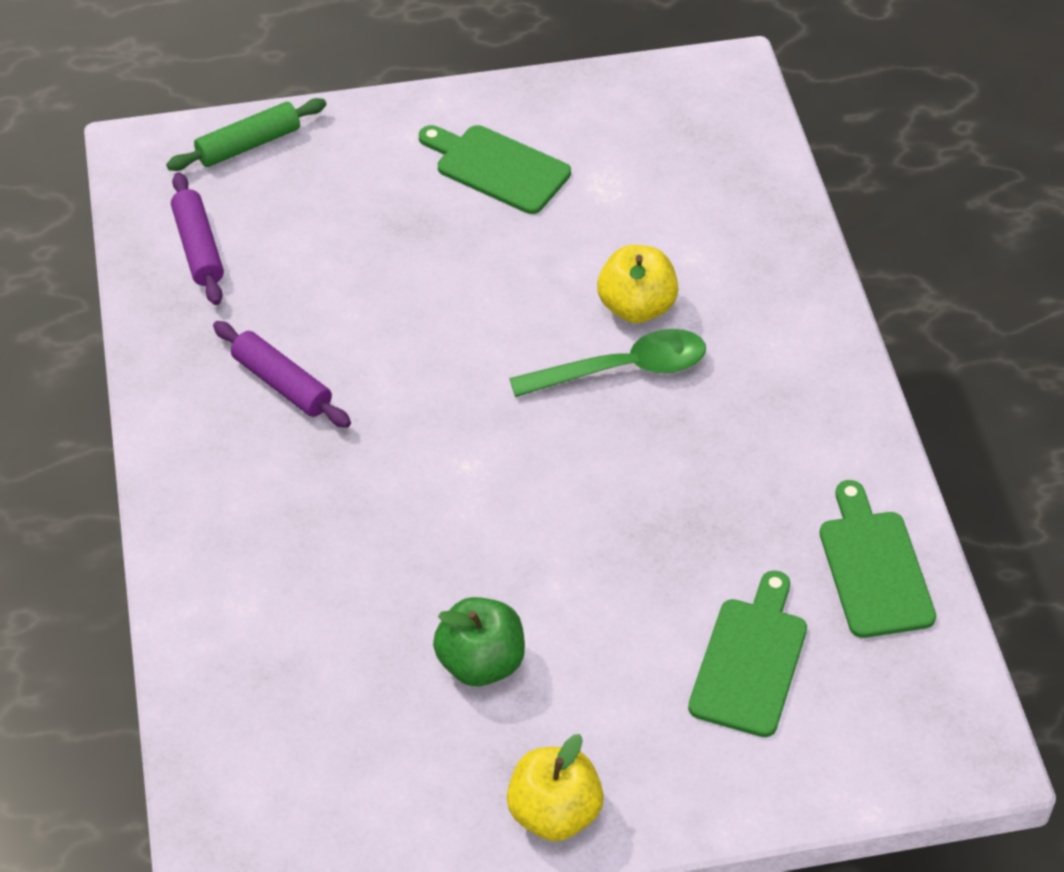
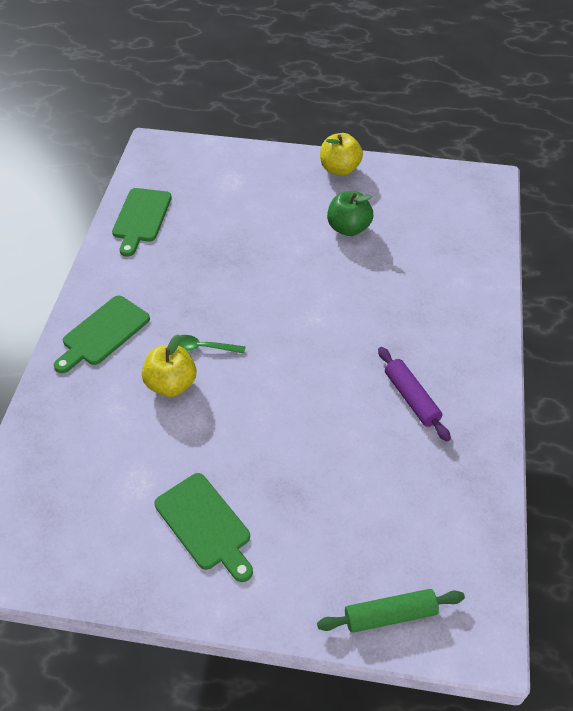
camera: 160 degrees left, 0 degrees up
(199, 247) = (448, 522): purple rolling pin -> none
(623, 369) = (202, 348): green spoon -> green spoon, size x0.60
(750, 661) = (224, 198): green cutting board -> green cutting board (103, 333)

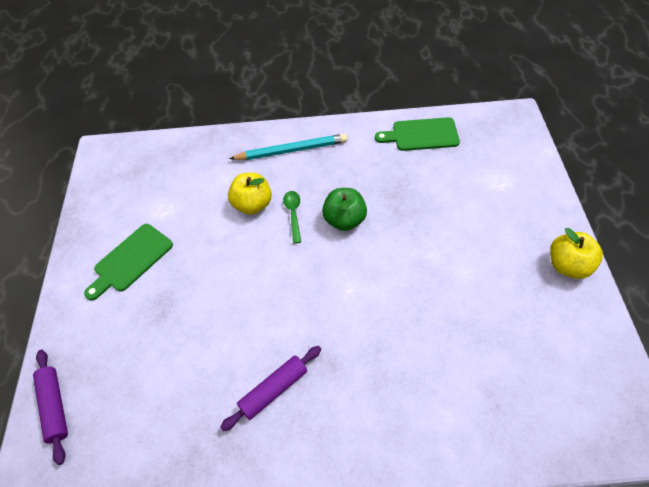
camera: 80 degrees right, 5 degrees up
(103, 333) = (292, 150): green cutting board -> turquoise pencil
(348, 228) = (481, 292): green apple -> green apple (344, 220)
(390, 615) = (54, 406): green rolling pin -> purple rolling pin

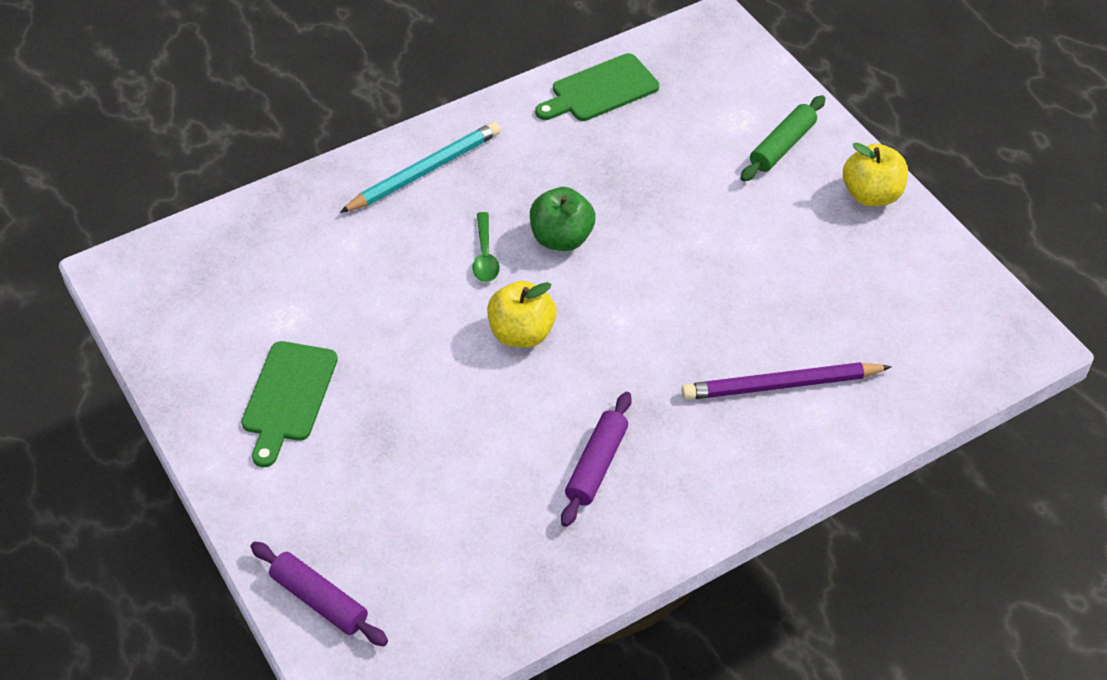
camera: 30 degrees left, 5 degrees down
(252, 204) = (417, 263): yellow apple -> yellow apple (521, 333)
(293, 214) = (485, 255): green spoon -> green spoon turned 150 degrees counterclockwise
(431, 385) = (781, 385): none -> purple pencil
(520, 209) = (782, 146): none -> green rolling pin

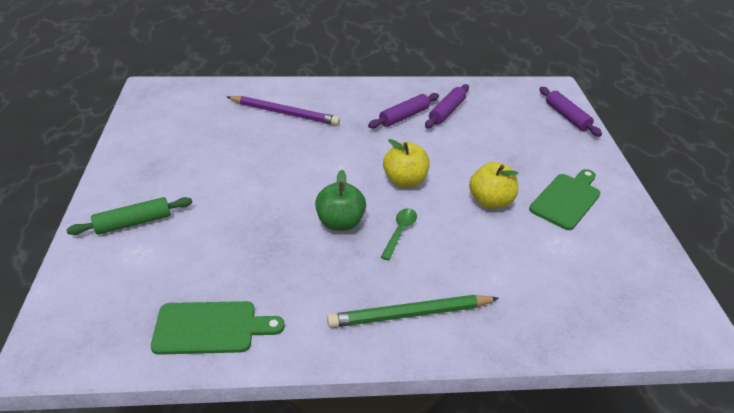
camera: 155 degrees left, 10 degrees down
(425, 171) = (410, 314): turquoise pencil -> green pencil
(534, 512) = (446, 112): none -> purple rolling pin
(871, 195) = (123, 173): yellow apple -> yellow apple (490, 201)

